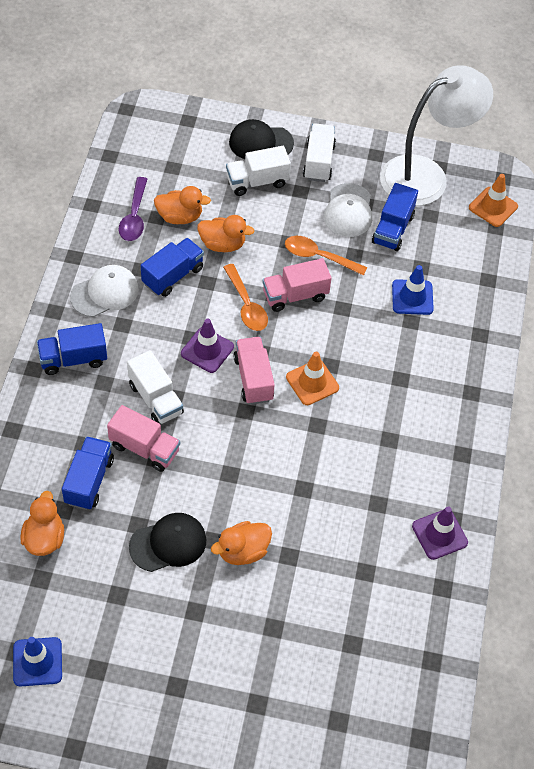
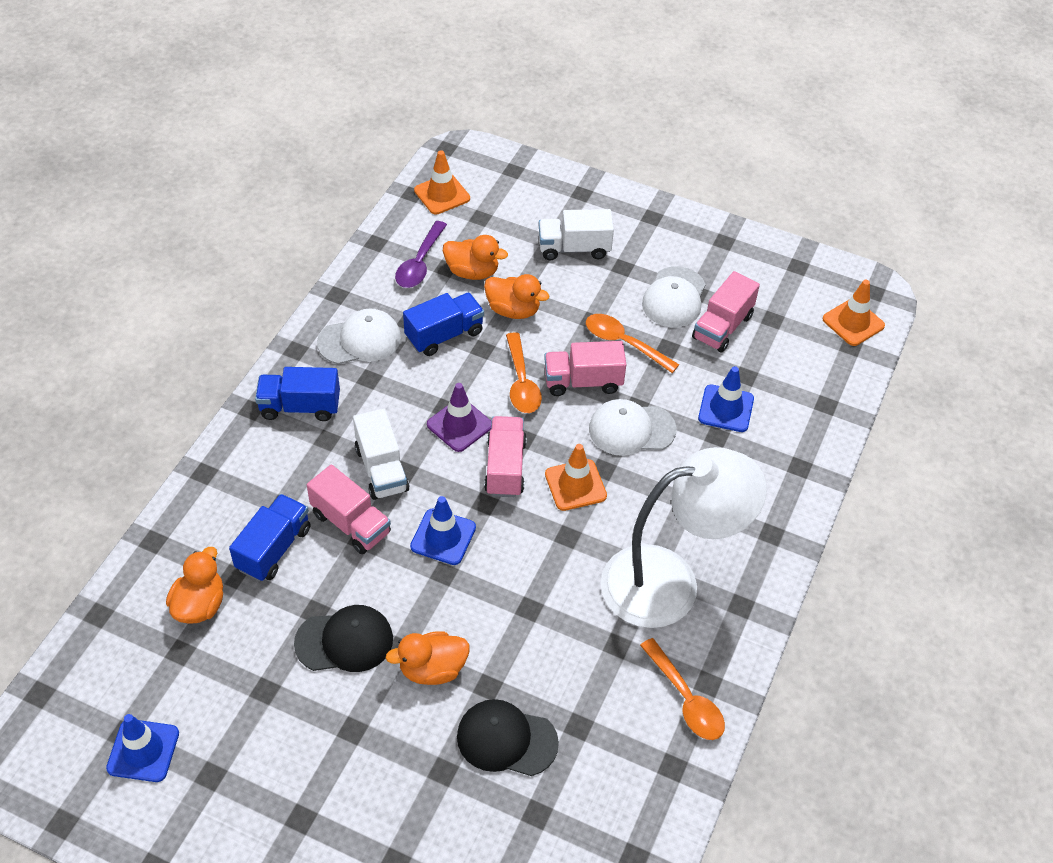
camera: 15 degrees right, 5 degrees down
(135, 152) = (442, 194): none -> orange traffic cone
(220, 445) = (443, 537): none -> blue traffic cone
(260, 143) = (590, 207): black cap -> black cap (506, 739)
(318, 162) = (653, 238): white truck -> none
(343, 328) = (631, 429): none -> white cap
(393, 229) = (722, 327): blue truck -> pink truck
(426, 175) = (779, 274): white lamp -> white lamp (669, 582)
(439, 534) = (686, 699): purple traffic cone -> orange spoon

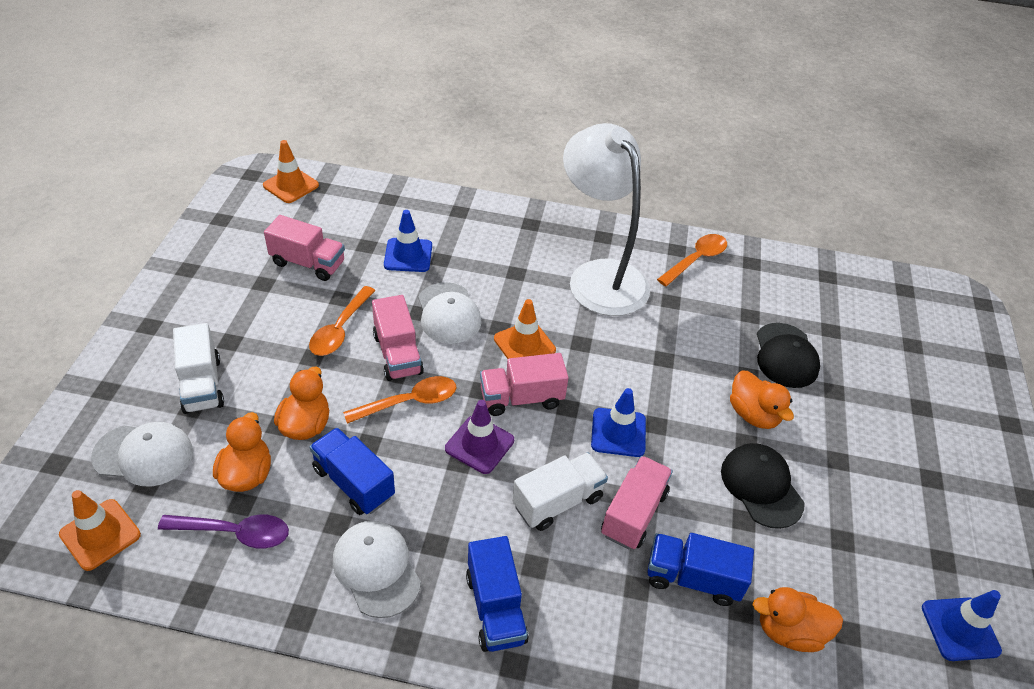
camera: 105 degrees left, 5 degrees down
(674, 298) = (272, 298): white cap -> white cap (143, 455)

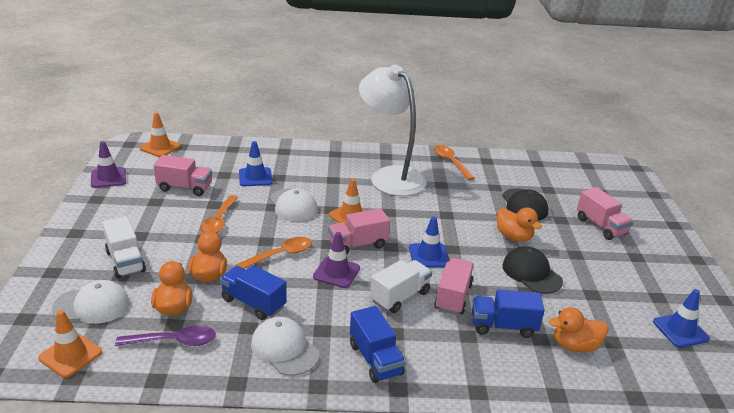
camera: 10 degrees left, 15 degrees down
(211, 233) = (108, 178): none -> purple traffic cone
(397, 354) = (264, 230): pink truck -> pink truck (601, 226)
(696, 260) = (450, 162): orange spoon -> orange spoon turned 60 degrees counterclockwise

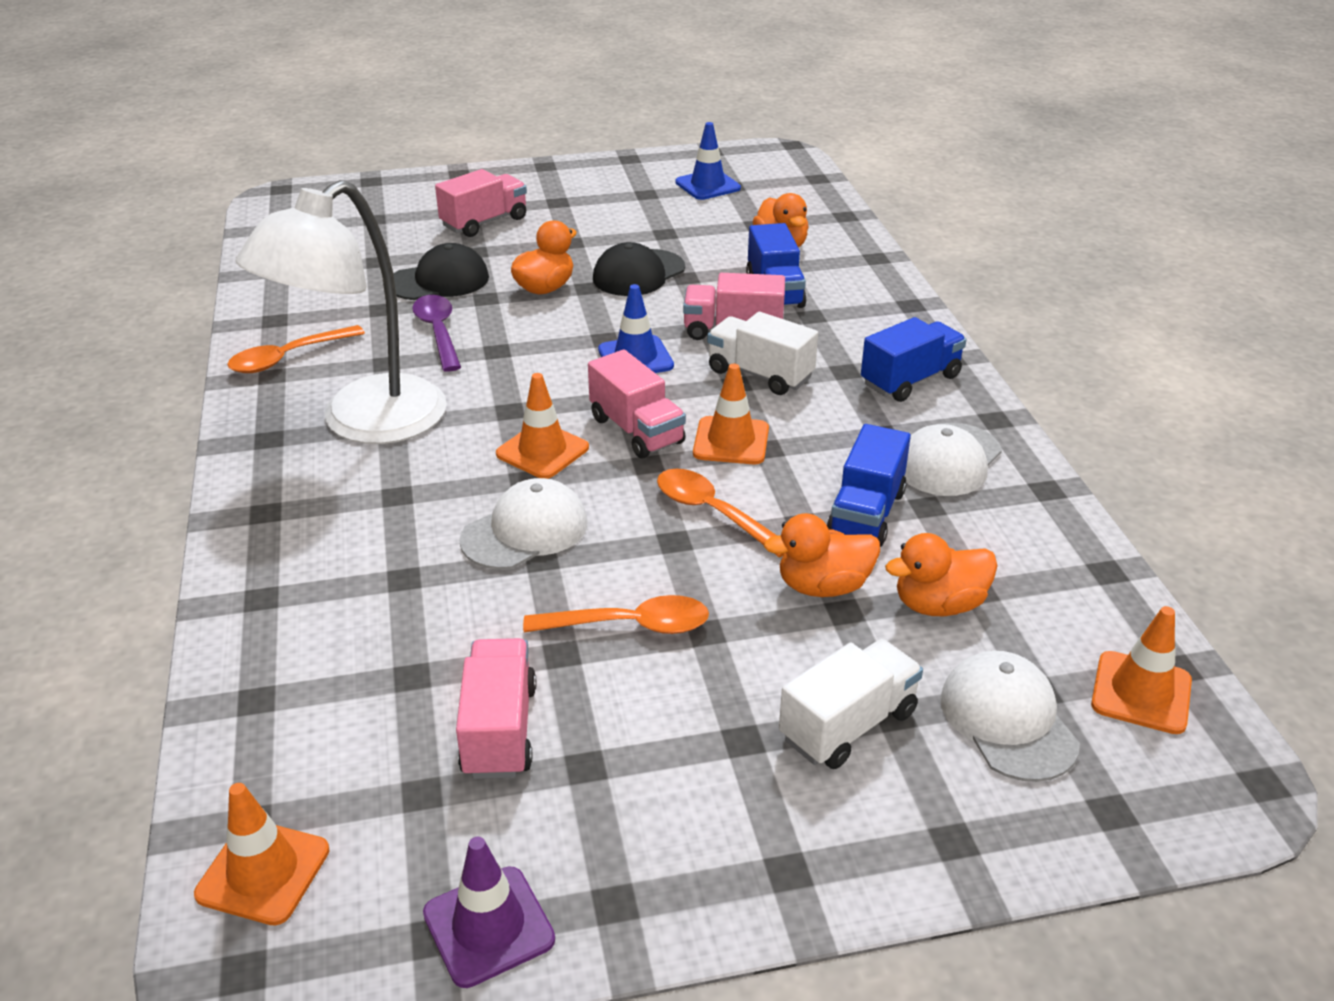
camera: 100 degrees left, 5 degrees up
(174, 341) = (1017, 577): purple spoon -> purple spoon (438, 332)
(255, 177) = (413, 616): blue traffic cone -> none
(336, 272) = (731, 441): purple traffic cone -> orange traffic cone

